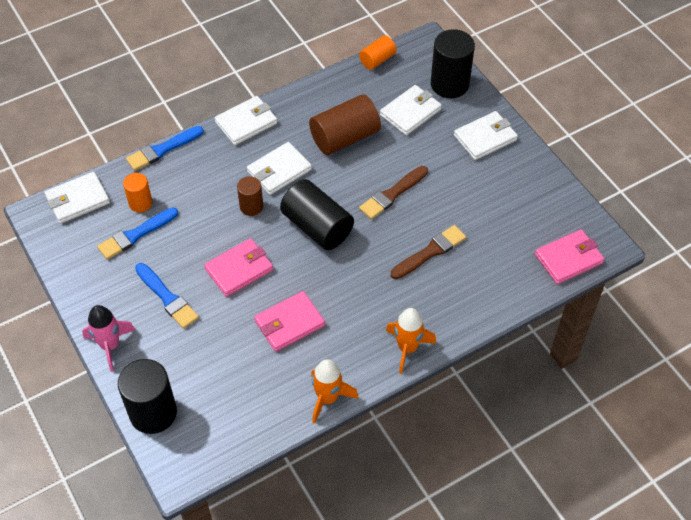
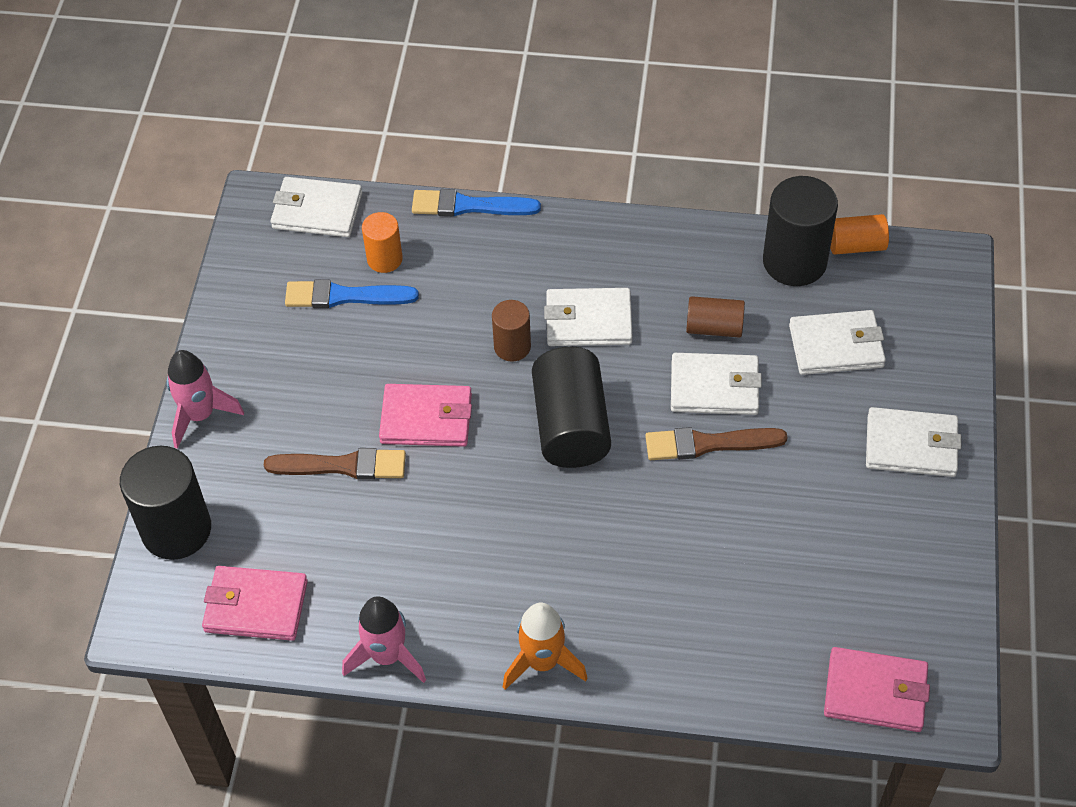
camera: 40 degrees right, 0 degrees up
(167, 298) = (312, 399): blue brush -> none
(246, 123) = (603, 231): white wallet -> white wallet (714, 387)
(289, 323) = (426, 528): pink wallet -> pink wallet (256, 606)
(328, 398) = (387, 656): orange rocket -> pink rocket
(345, 137) = (714, 327): brown cylinder -> brown cylinder, size x0.56
(430, 252) = (688, 555): brown brush -> brown brush (342, 466)
(449, 84) = (929, 339): black cylinder -> black cylinder (794, 262)

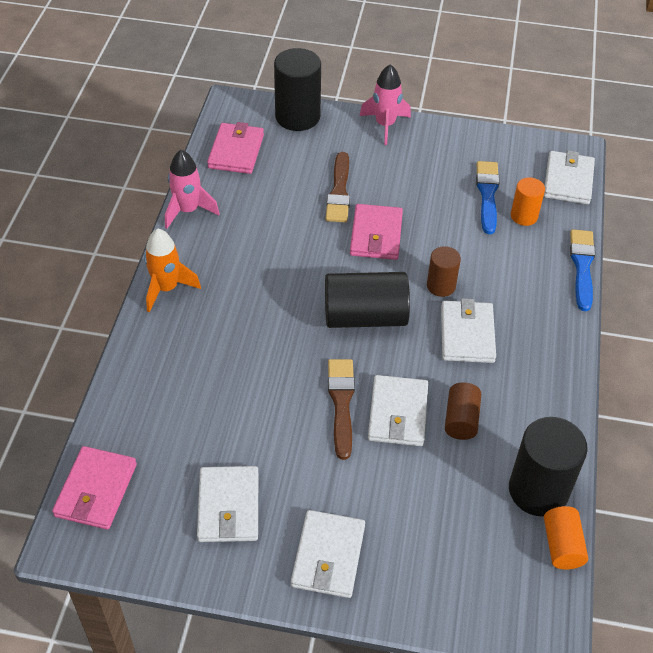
camera: 90 degrees right, 5 degrees down
(836, 346) = (440, 511): white wallet -> white wallet (228, 506)

